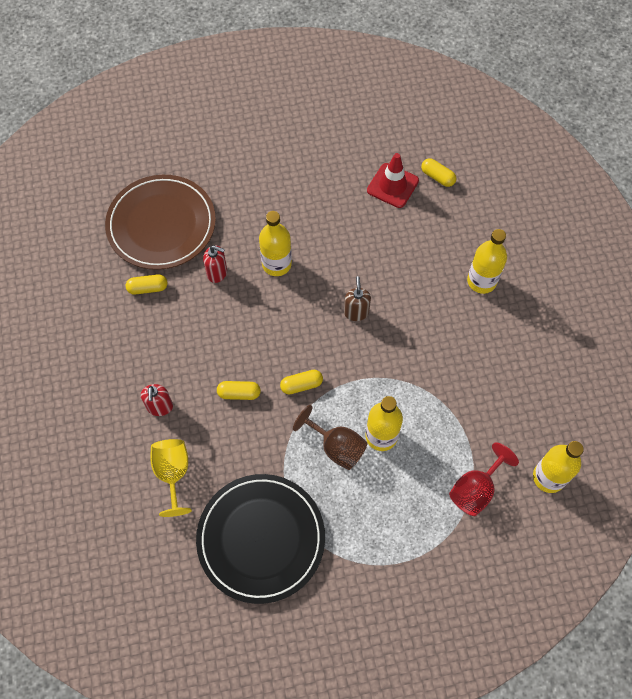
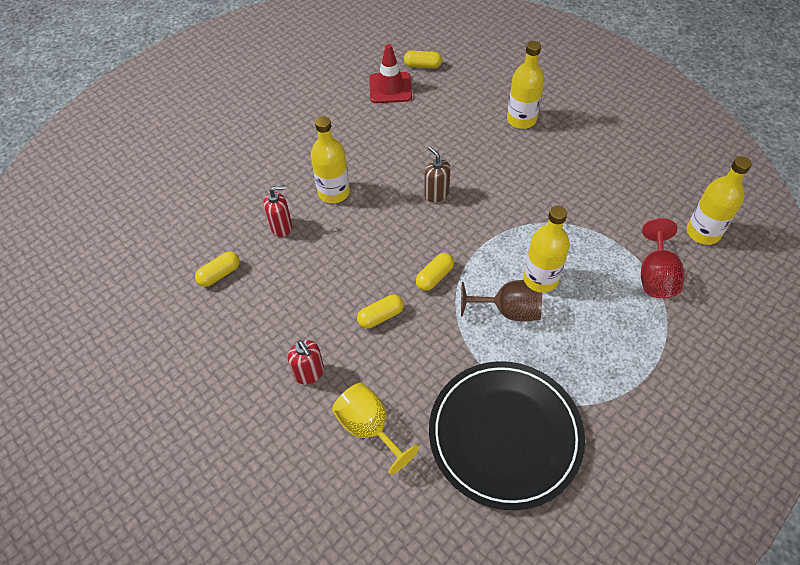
camera: 30 degrees left, 10 degrees down
(161, 225) = (196, 215): brown plate -> none

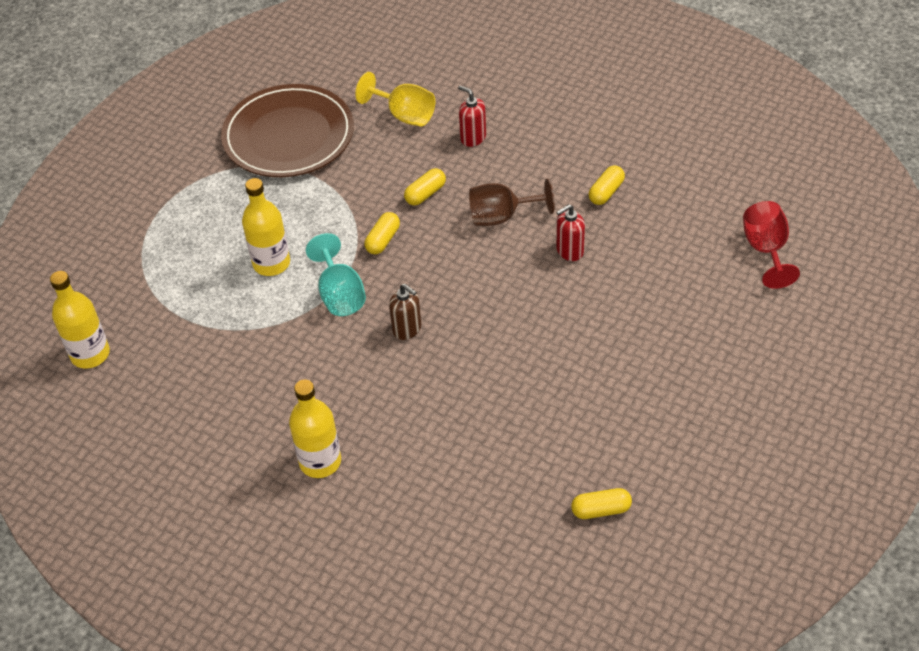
camera: 165 degrees right, 5 degrees down
(334, 192) = (530, 302): yellow bottle -> none
(390, 88) = (522, 472): red traffic cone -> none
(422, 66) = (488, 527): yellow capsule -> yellow capsule (601, 510)
(484, 235) = (340, 294): none -> turquoise goblet
(505, 435) = (288, 136): black plate -> brown plate
(508, 310) = (300, 227): brown goblet -> brown goblet (501, 216)
(656, 276) = (149, 294): red goblet -> red goblet (766, 250)

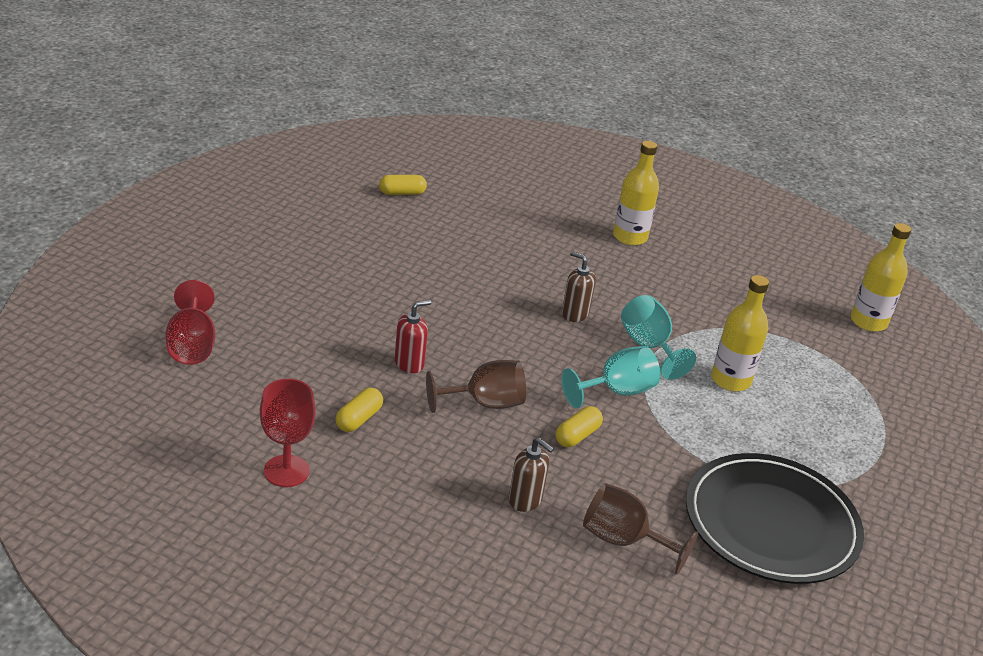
camera: 170 degrees right, 15 degrees down
(288, 136) = (771, 523): brown plate -> black plate
(383, 240) = (616, 391): yellow capsule -> turquoise goblet
(404, 115) = (623, 540): yellow goblet -> brown goblet
(473, 138) = (525, 500): red soap dispenser -> brown soap dispenser
(653, 144) = (286, 471): none -> red goblet

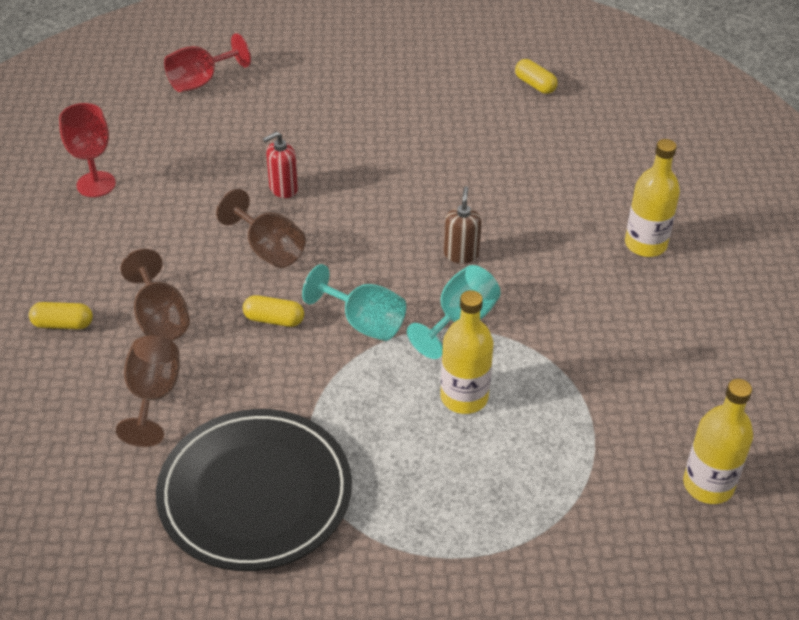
camera: 65 degrees right, 10 degrees up
(359, 419) = (186, 192): yellow capsule -> yellow capsule (63, 324)
(409, 363) = (283, 189): red soap dispenser -> red soap dispenser turned 120 degrees clockwise
(525, 500) = (160, 319): brown soap dispenser -> brown goblet

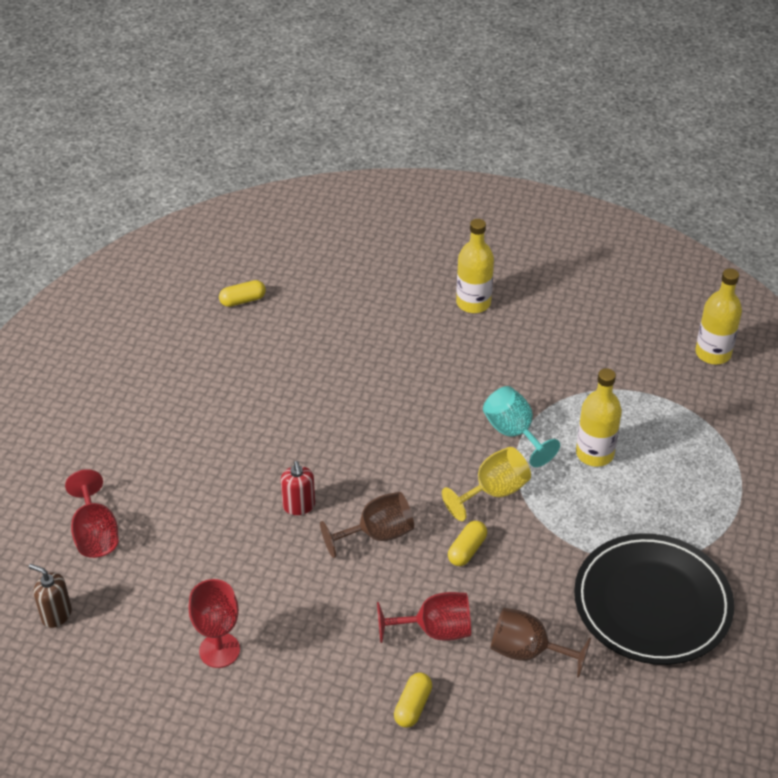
camera: 70 degrees left, 0 degrees up
(160, 319) = (435, 630): brown goblet -> red goblet
(364, 323) = (493, 492): turquoise goblet -> yellow goblet
(461, 254) = (438, 411): brown soap dispenser -> brown soap dispenser (56, 614)

